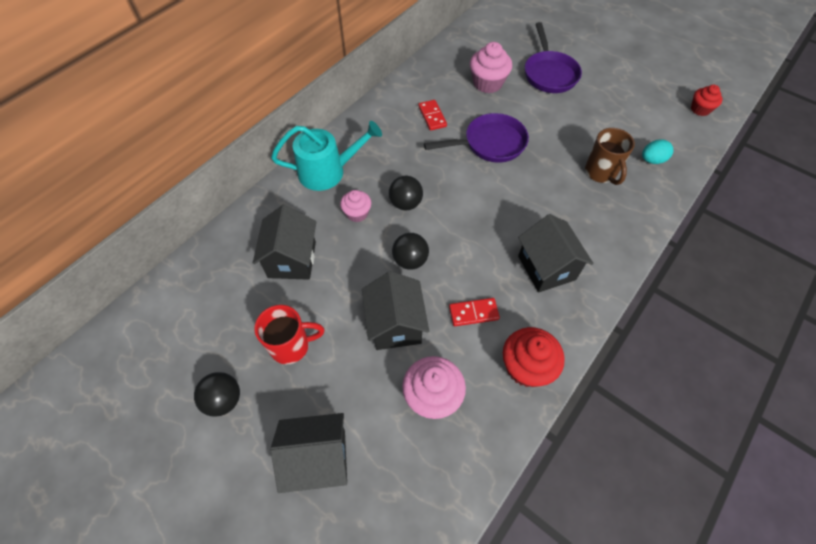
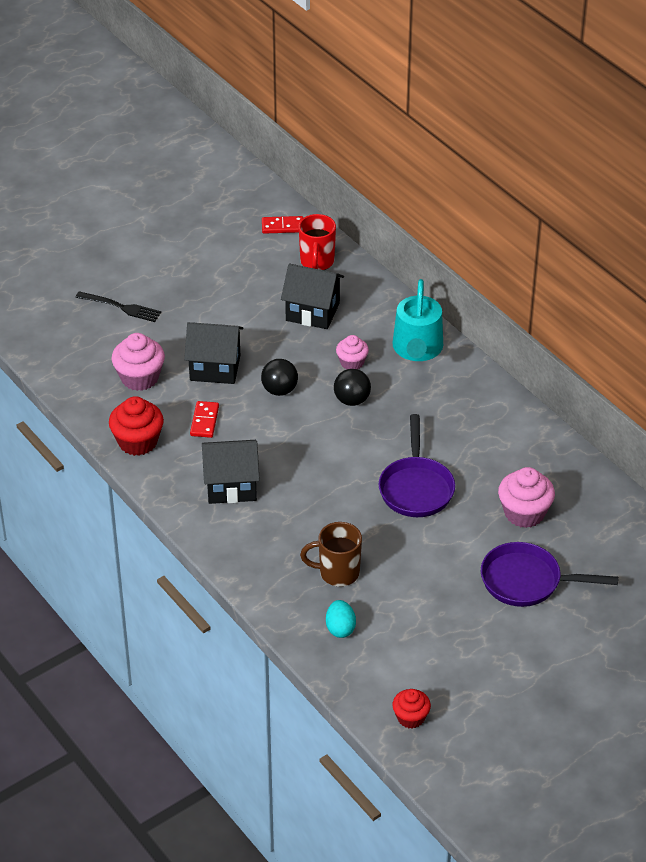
camera: 105 degrees right, 15 degrees down
(224, 400) = (191, 262): black ball -> none
(291, 346) = (222, 302): red mug -> red mug (317, 262)
(318, 459) = (121, 307): black house -> black fork
(432, 116) = (477, 448): red domino -> red domino (282, 226)

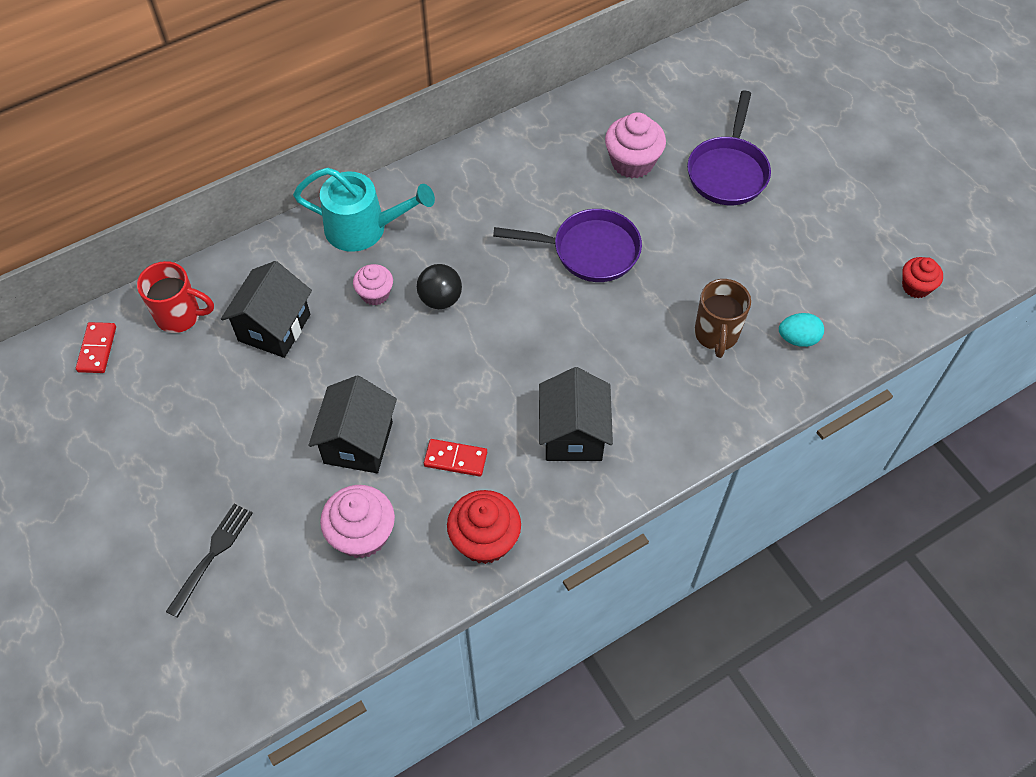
camera: 85 degrees left, 15 degrees up
(279, 390) = (411, 372): black ball -> none

